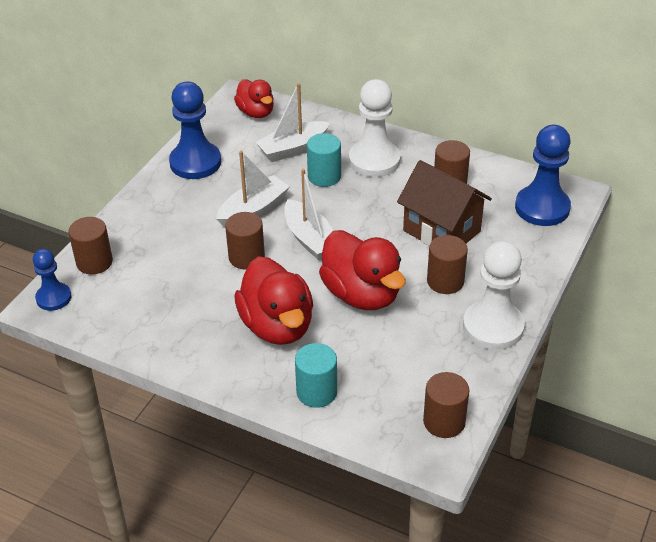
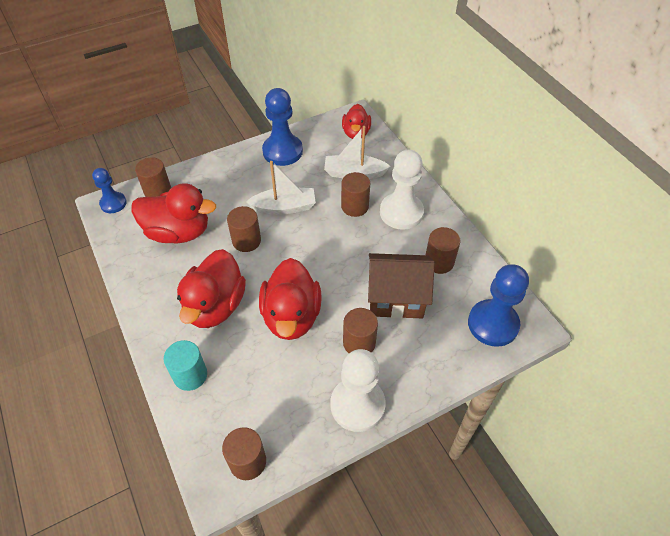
camera: 35 degrees right, 10 degrees up
(163, 286) = (178, 232): none -> red duck
(310, 239) = (299, 250): white boat -> none
(324, 176) = (355, 206): turquoise cylinder -> brown cylinder
(441, 231) = (396, 298): brown house -> brown house turned 75 degrees counterclockwise

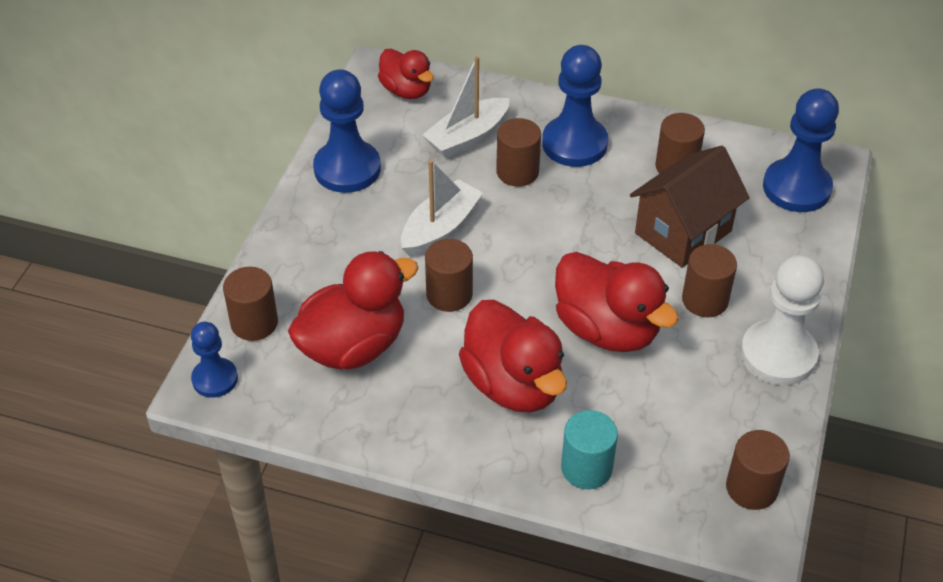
camera: 45 degrees left, 5 degrees down
(401, 212) = (574, 144): white pawn -> blue pawn

